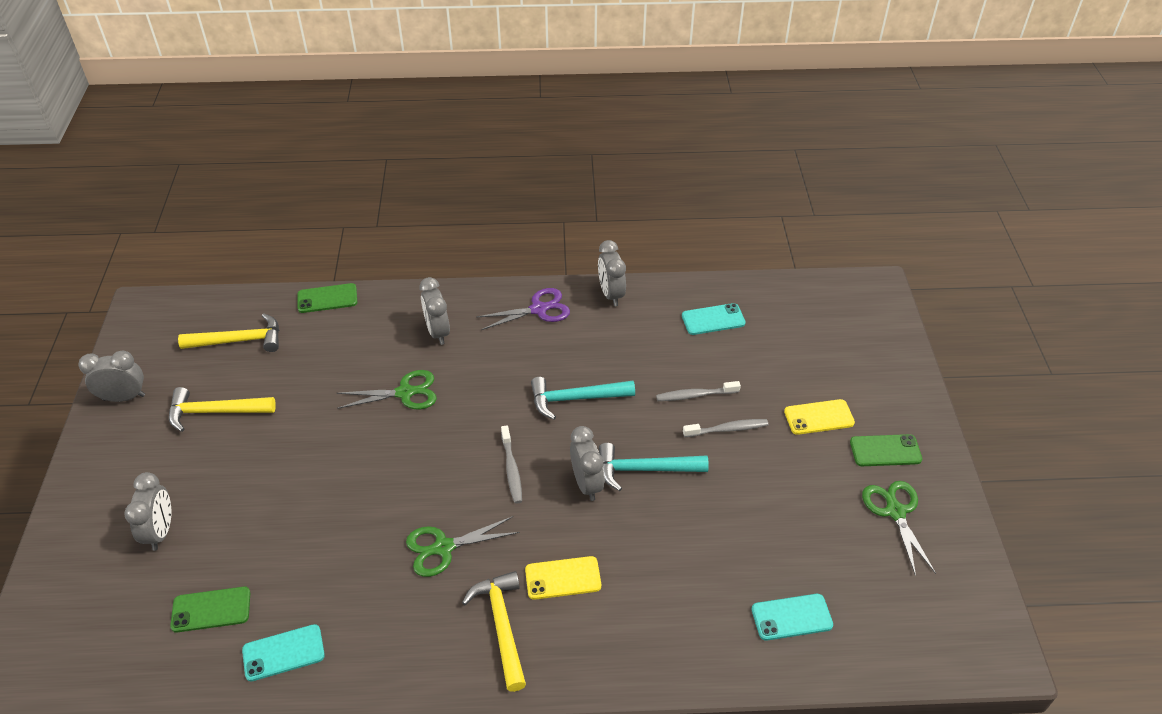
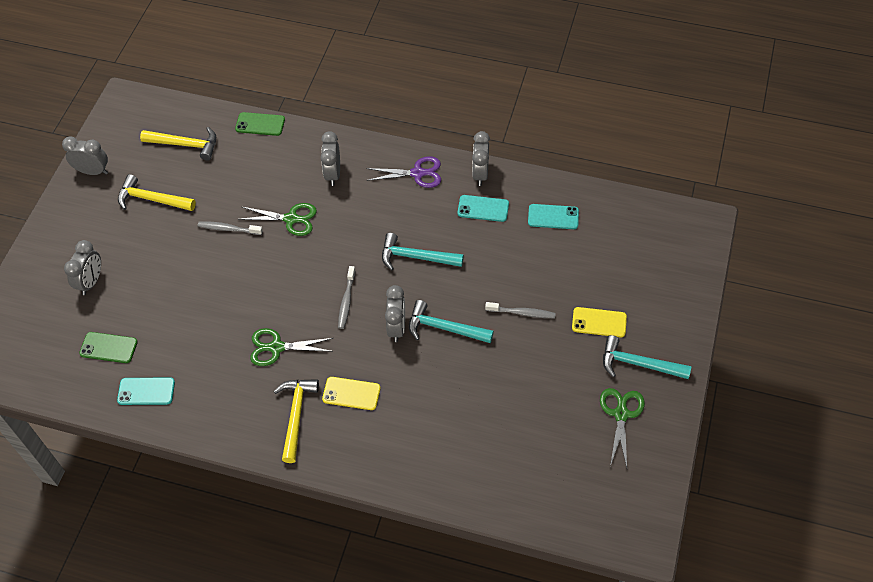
camera: 20 degrees right, 10 degrees up
(695, 395) = (509, 278): grey toothbrush -> grey toothbrush (228, 229)
(791, 617) = (503, 469): turquoise phone -> turquoise phone (483, 208)
(885, 451) = (638, 364): green phone -> turquoise hammer

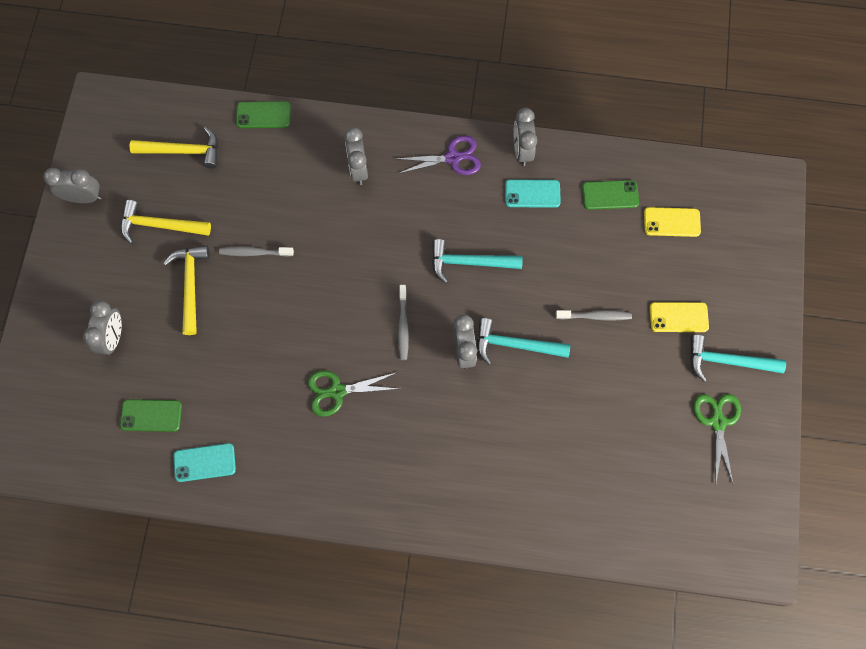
camera: 10 degrees left, 15 degrees up
(291, 219) = (322, 232): green scissors -> none
(296, 415) = (374, 469): yellow hammer -> yellow hammer (191, 285)
(351, 394) = (429, 436): yellow phone -> yellow phone (671, 222)
(553, 217) = (610, 195): turquoise phone -> green phone

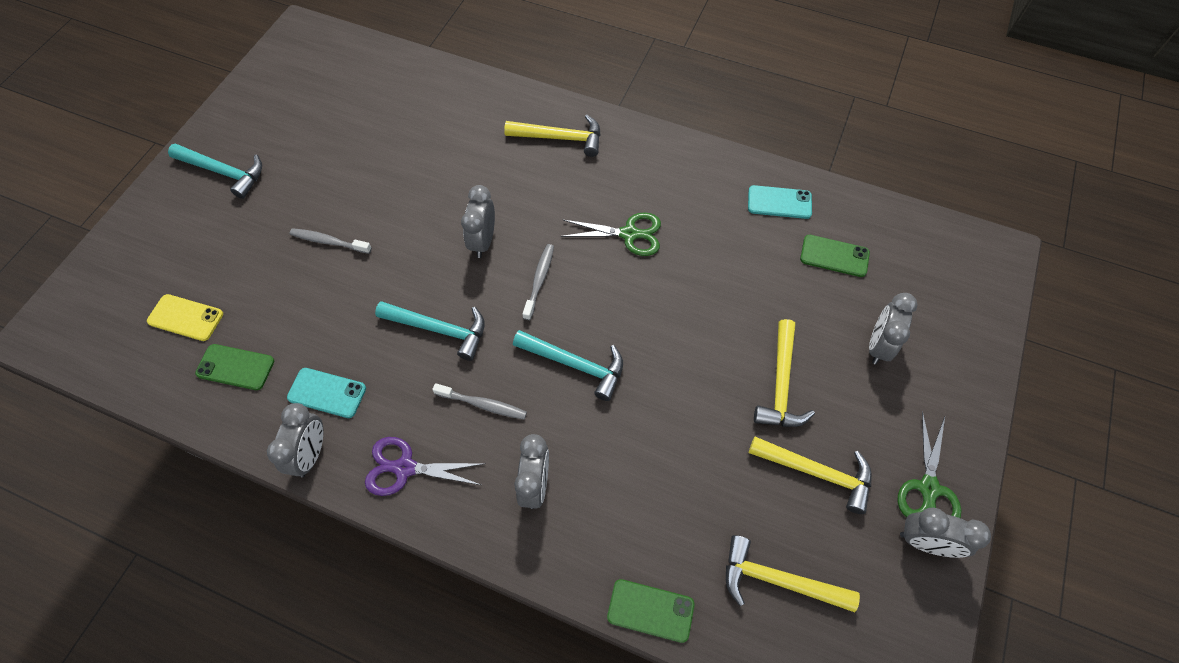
camera: 165 degrees left, 10 degrees down
(254, 252) = (695, 405): grey toothbrush -> grey toothbrush (483, 404)
(429, 485) = (560, 138): none -> yellow hammer
(515, 345) = (426, 234): turquoise hammer -> turquoise hammer (575, 365)
(678, 317) = (244, 221): yellow phone -> none
(717, 422) = (268, 127): green scissors -> green scissors (928, 488)

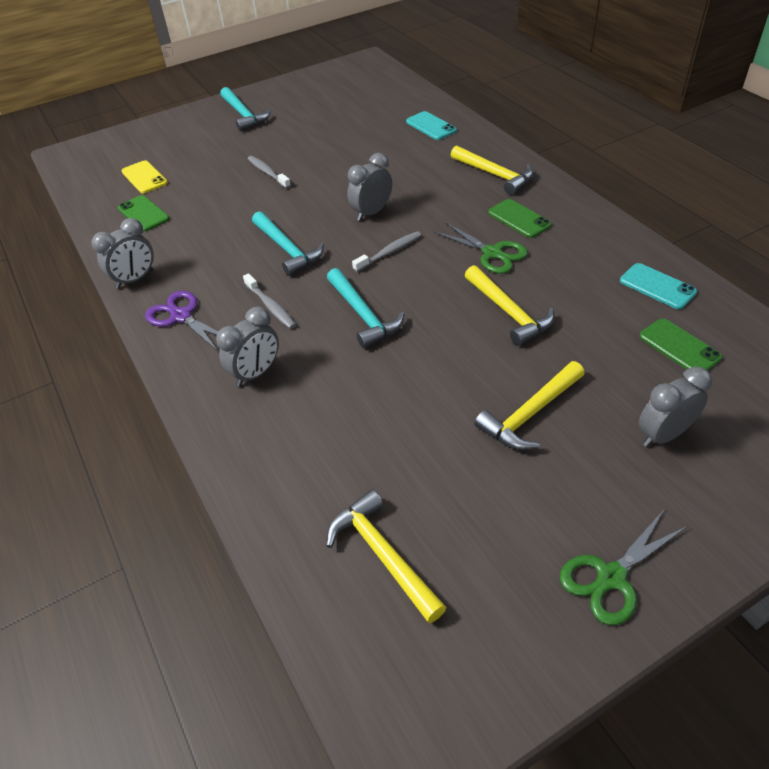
camera: 40 degrees right, 15 degrees down
(327, 393) = (180, 251): turquoise phone -> turquoise phone (431, 126)
(650, 610) = (254, 506): green phone -> green phone (519, 219)
(816, 473) = (501, 497): yellow hammer -> yellow hammer (508, 312)
(925, 542) = (563, 619): grey clock -> none

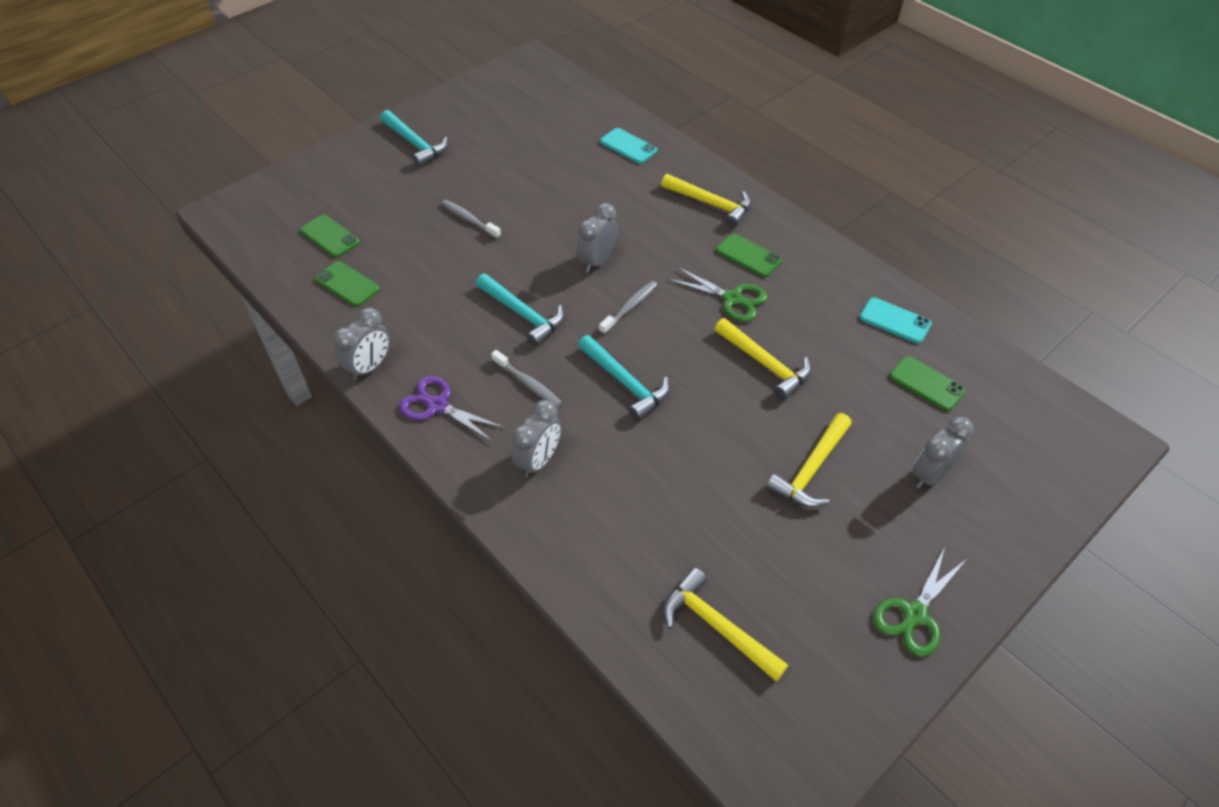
camera: 15 degrees left, 5 degrees up
(144, 177) = (330, 236): yellow phone -> green phone

